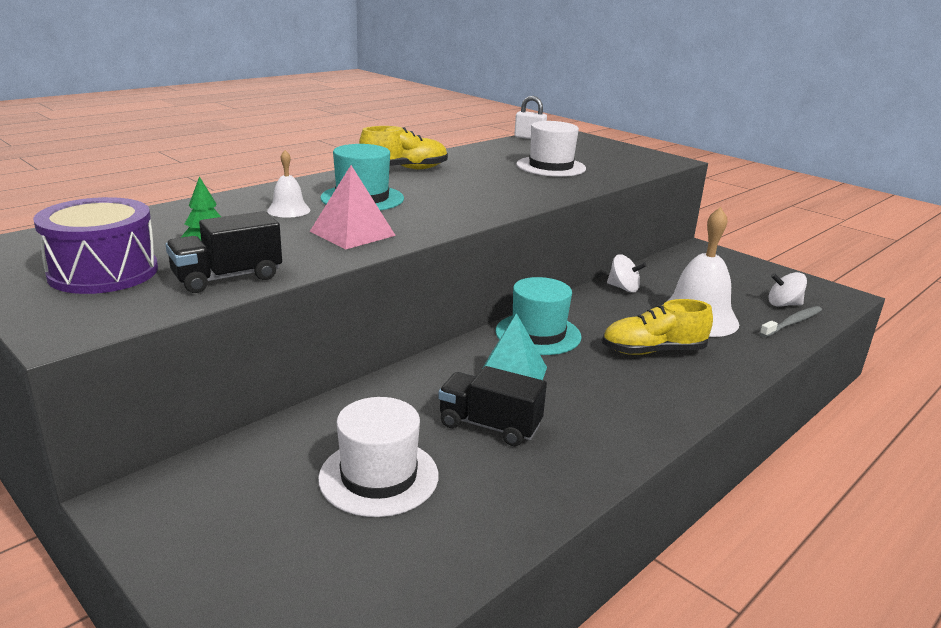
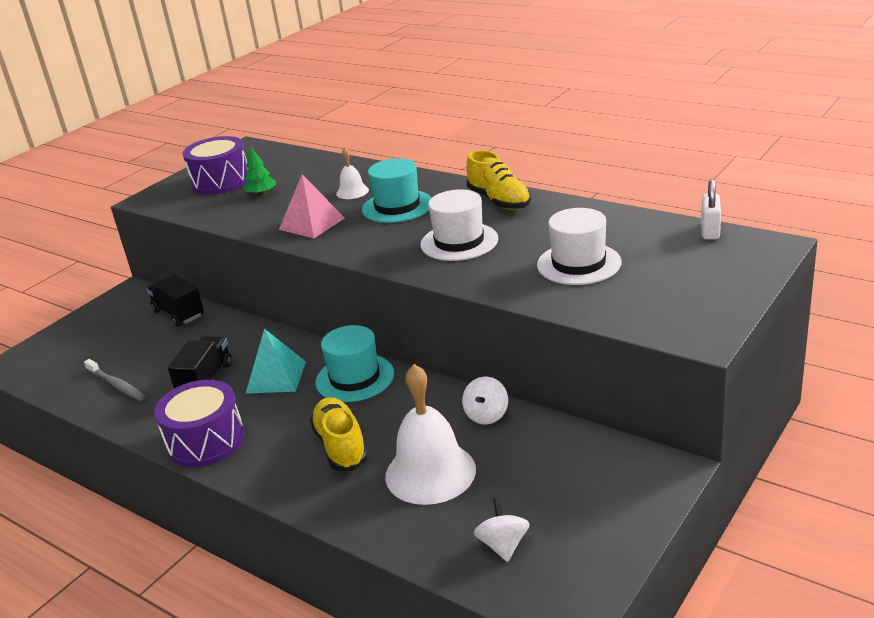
camera: 85 degrees right, 5 degrees up
(228, 278) = (219, 211): black truck -> black truck (178, 313)
(379, 476) = (149, 352): white hat -> white hat (459, 242)
(625, 429) = (206, 441): none -> purple drum
(792, 323) = (448, 550): grey toothbrush -> grey toothbrush (117, 385)

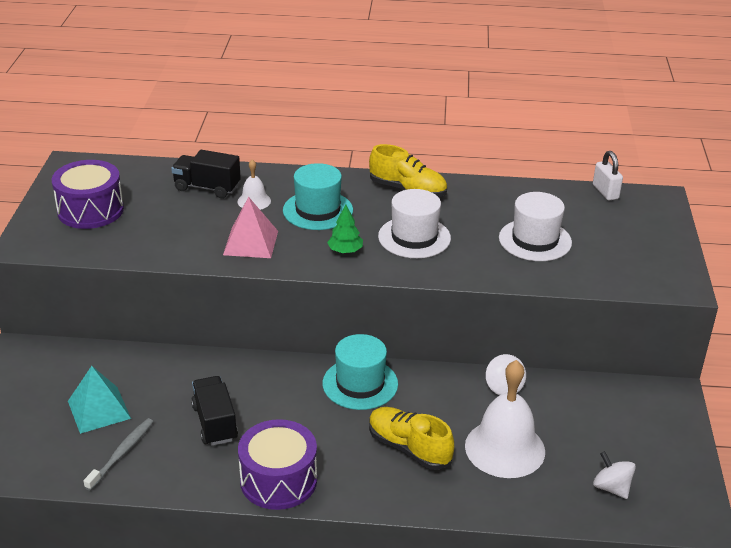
camera: 35 degrees left, 5 degrees up
(117, 385) = (122, 453): grey toothbrush -> grey toothbrush turned 75 degrees counterclockwise
(178, 313) = (108, 362): black truck -> black truck (207, 188)
(261, 193) = (156, 218): green tree -> green tree (345, 251)
(276, 377) = (284, 402): turquoise pyramid -> turquoise pyramid (99, 409)

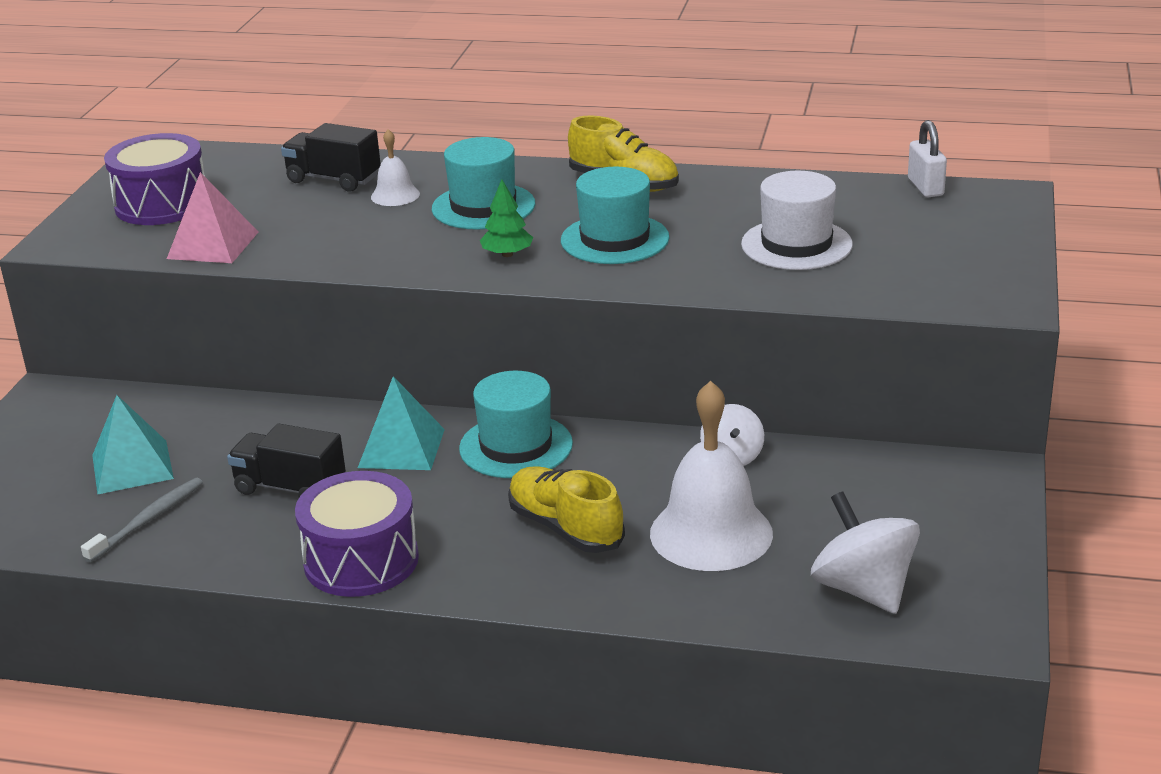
camera: 10 degrees right, 5 degrees down
(214, 423) = (290, 488): black truck -> black truck turned 60 degrees counterclockwise
(250, 243) = (373, 243): pink pyramid -> pink pyramid (213, 245)
(283, 388) = (401, 448): none -> turquoise pyramid
(414, 237) = (615, 239): white hat -> turquoise hat
(611, 488) = (863, 589): white spinning top -> white spinning top, size x1.64

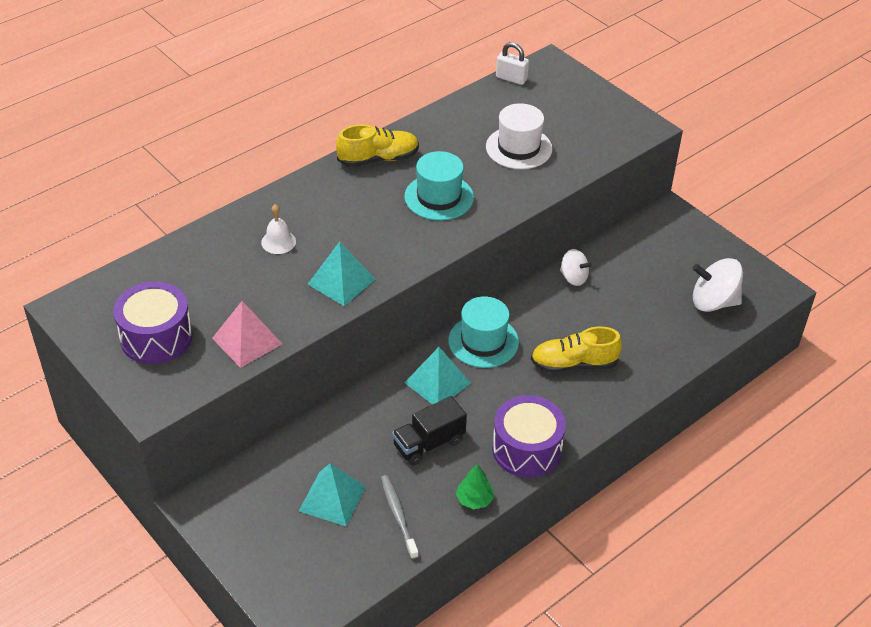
camera: 55 degrees left, 15 degrees up
(333, 179) = (222, 254): black truck -> none
(378, 250) = (341, 281): none -> turquoise pyramid
(483, 206) = (339, 219): turquoise hat -> none
(507, 254) = (408, 240): green tree -> green tree (474, 499)
(711, 533) = (627, 321): white bell -> none

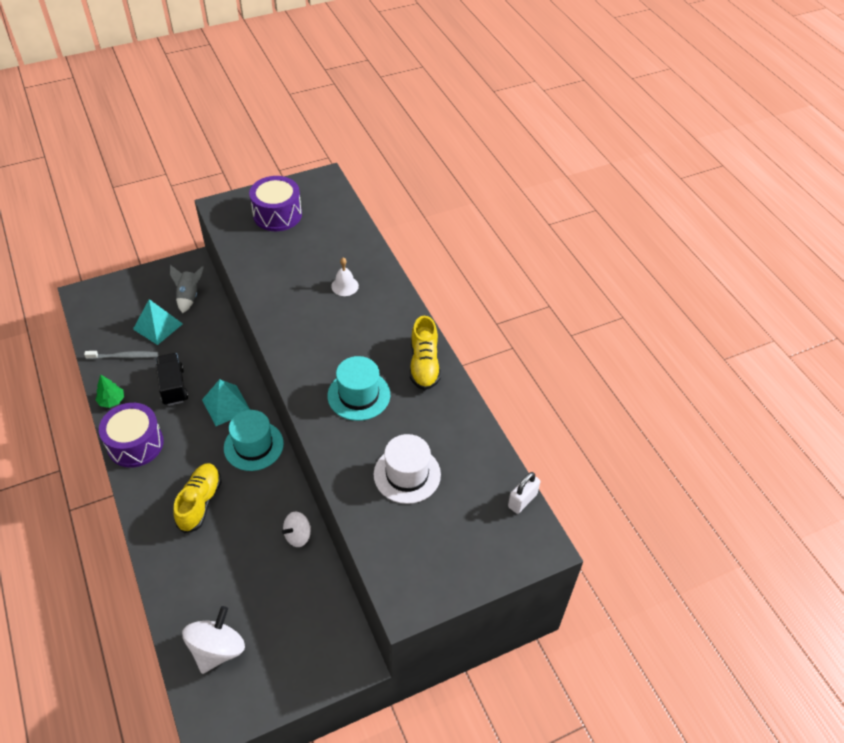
camera: 105 degrees right, 5 degrees up
(247, 341) = (251, 255): pink pyramid -> none
(266, 483) = (189, 296): none -> grey rocket
(341, 281) = (285, 313): turquoise pyramid -> none

